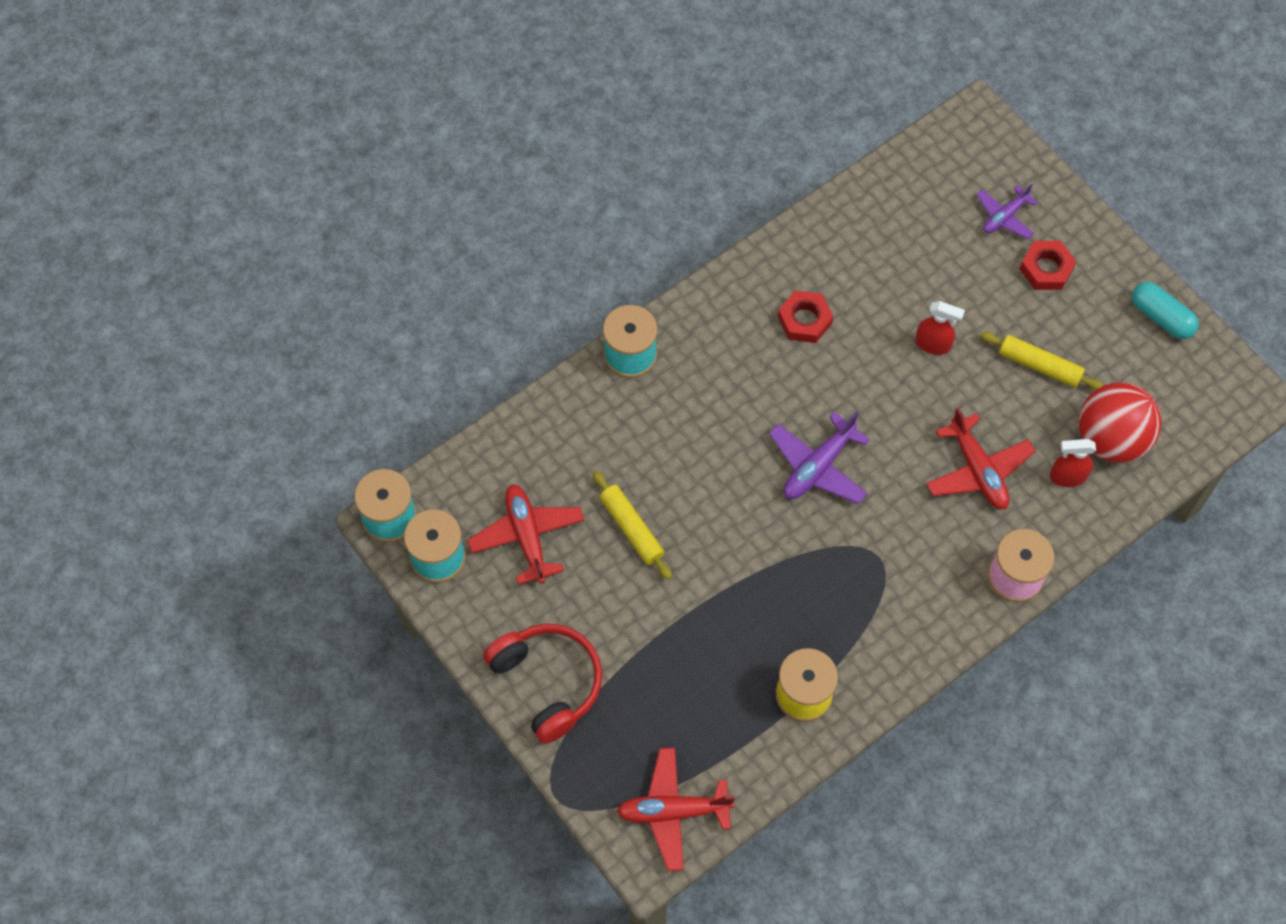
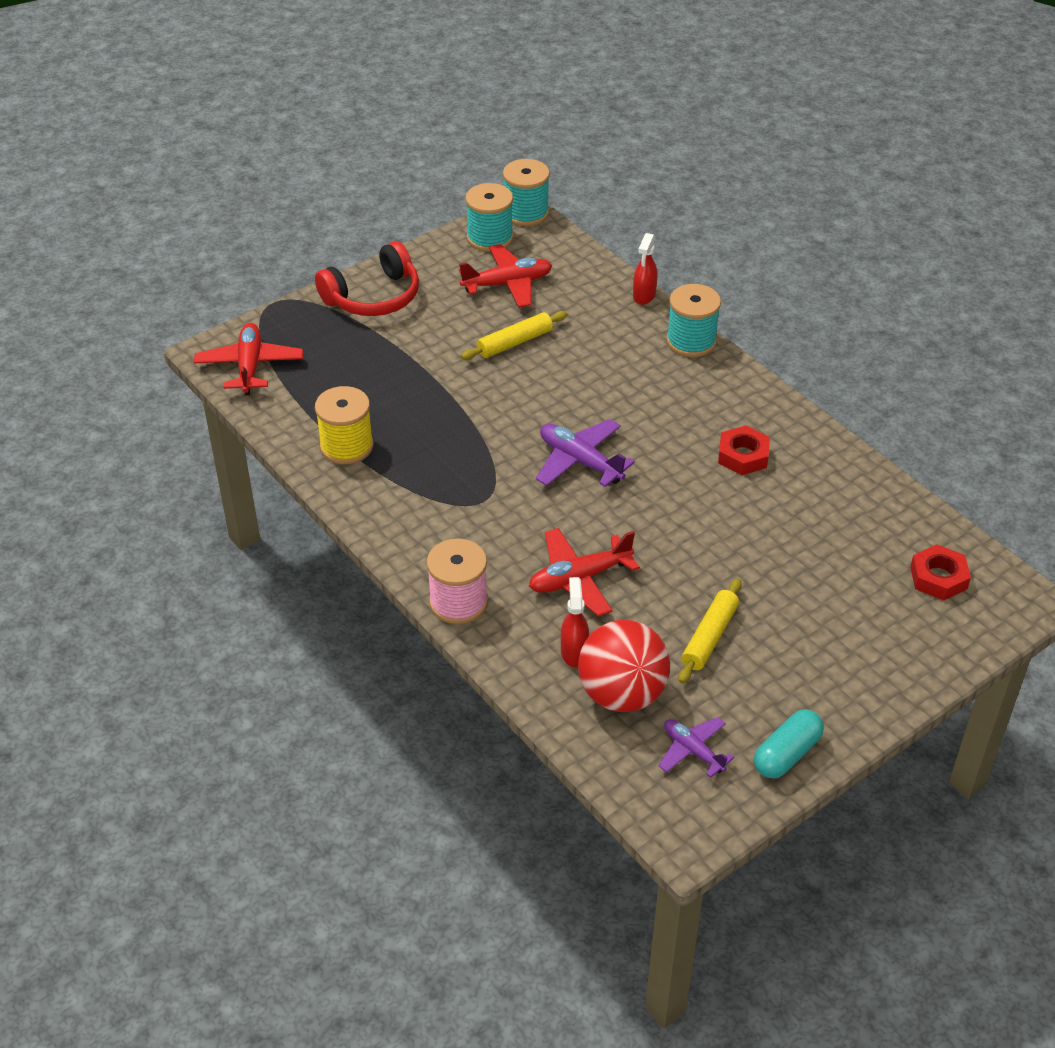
camera: 90 degrees right, 20 degrees down
(933, 344) = (726, 550): red spray bottle -> red spray bottle (644, 296)
(1004, 217) = (898, 617): purple plane -> purple plane (693, 751)
(1046, 269) = (836, 650): red nut -> red nut (938, 578)

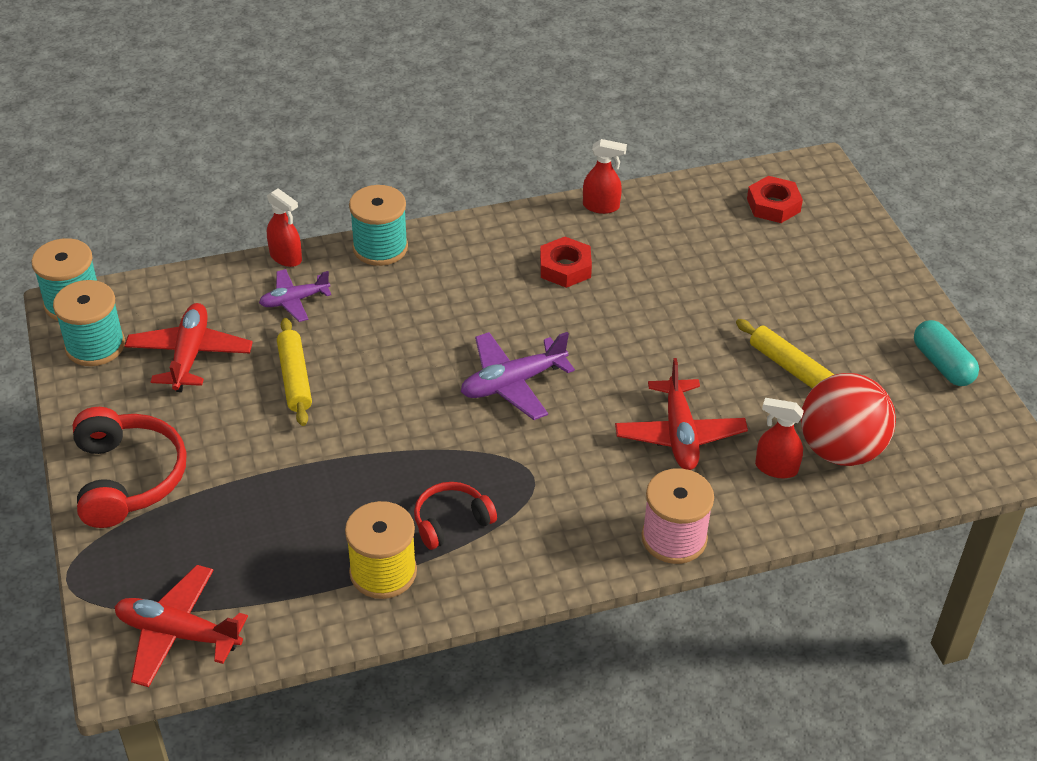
camera: 70 degrees left, 0 degrees up
(412, 468) = (451, 521): none -> red headphones
(693, 751) = (922, 423): purple plane -> purple plane (294, 300)
(843, 458) = (601, 206): none -> red spray bottle

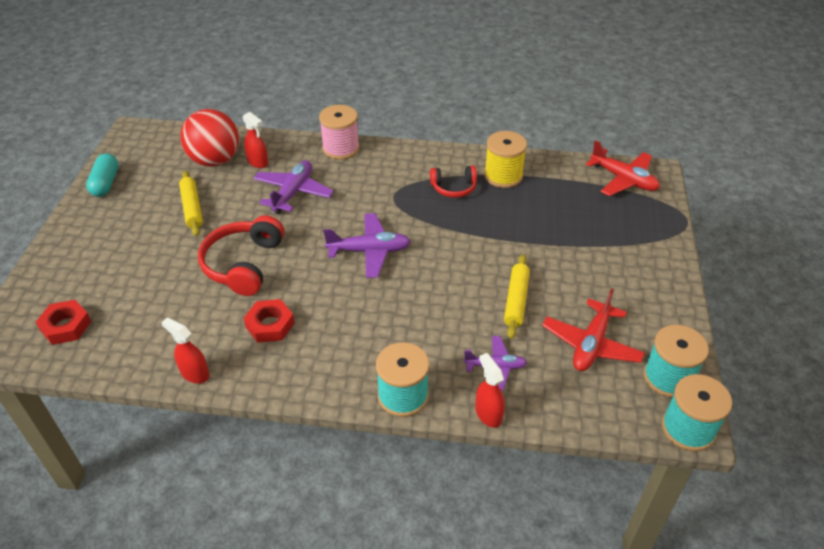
camera: 155 degrees left, 0 degrees up
(128, 478) = (646, 267): red headphones -> red headphones (243, 264)
(679, 434) = (293, 192): red plane -> purple plane

